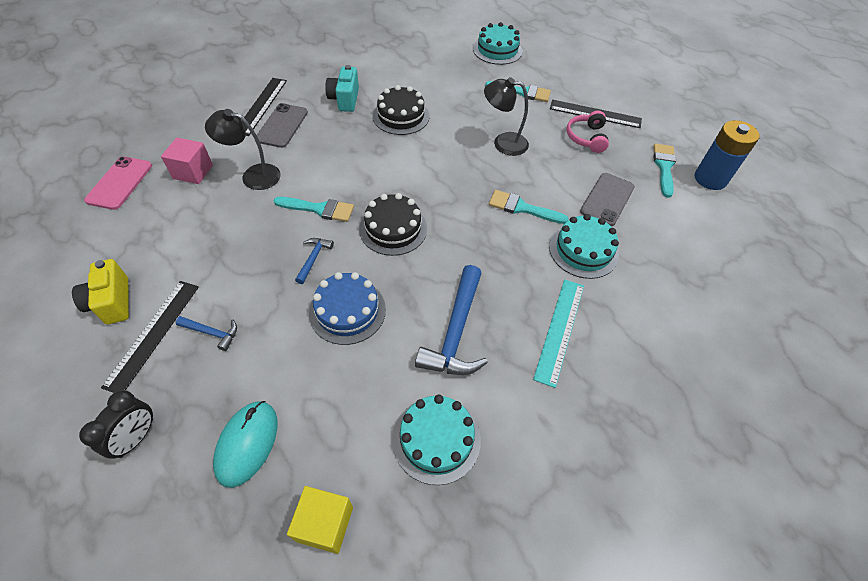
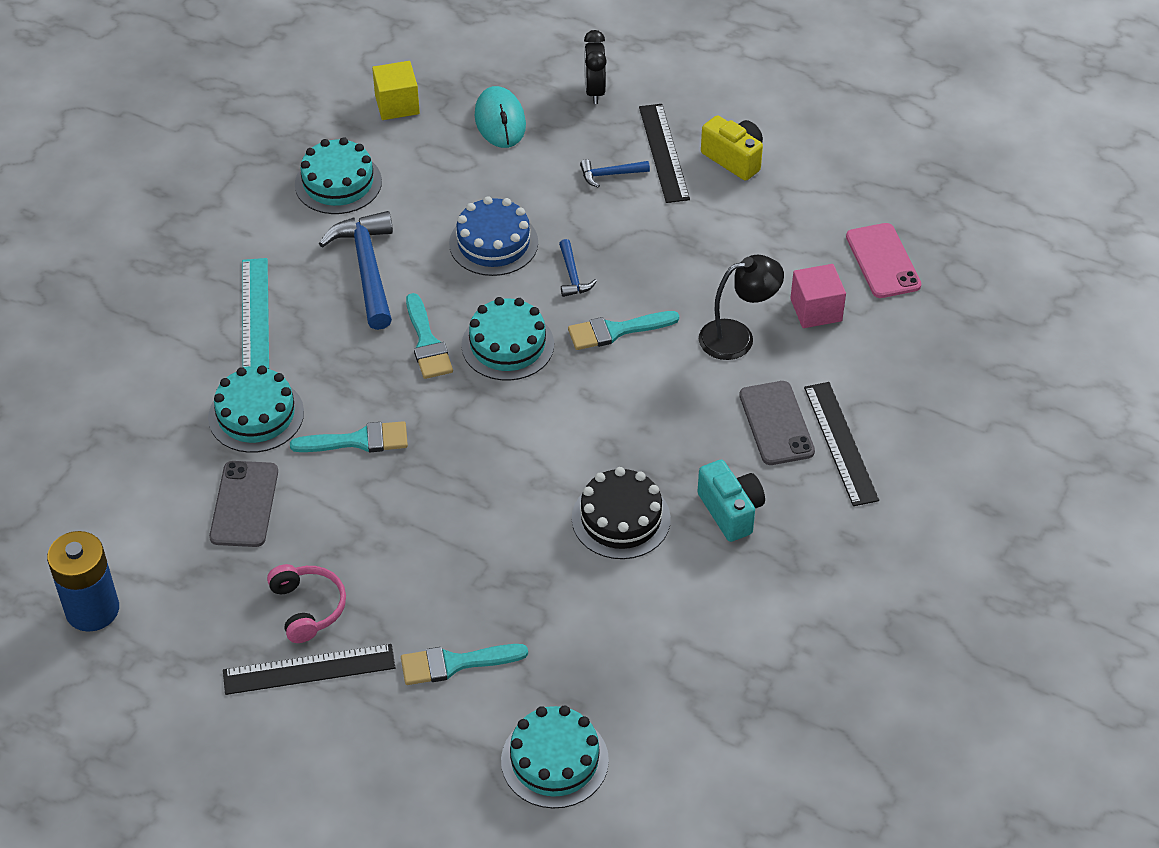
camera: 155 degrees right, 5 degrees down
(393, 228) = (507, 345): black cake -> turquoise cake
(503, 143) = (435, 538): black lamp -> none
(664, 167) = (168, 601): turquoise brush -> turquoise brush (427, 342)

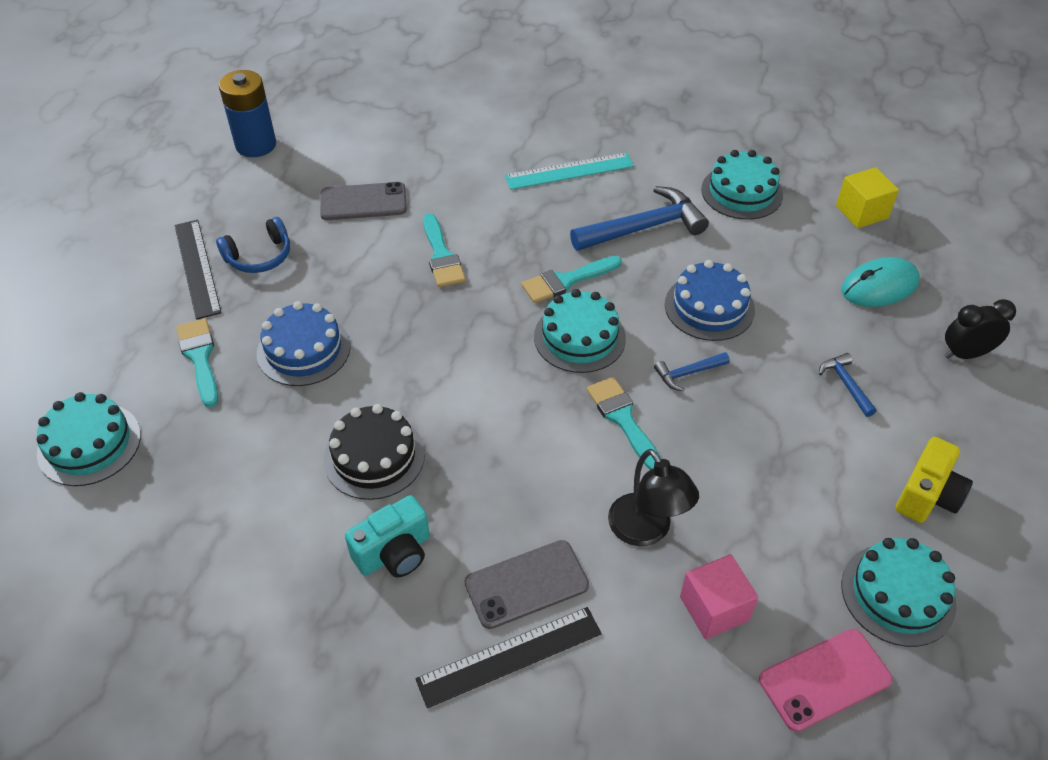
camera: 80 degrees right, 0 degrees up
(256, 415) = (458, 191): turquoise cake -> turquoise cake (898, 594)
(308, 608) = (259, 256): pink headphones -> blue headphones
(467, 570) = (303, 350): none -> blue cake
(663, 153) = (902, 426): black ruler -> none

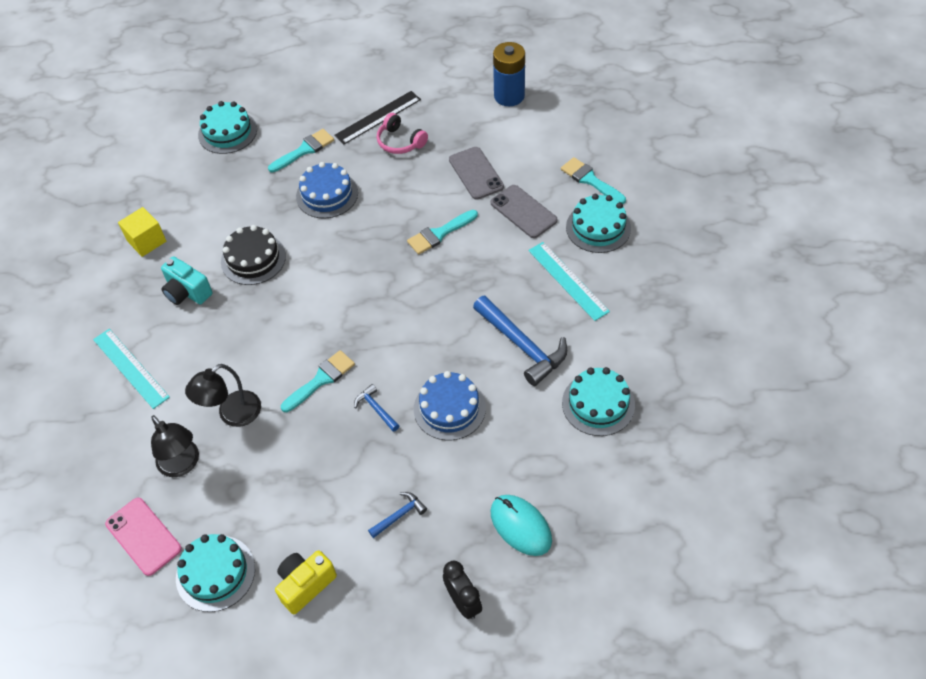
camera: 75 degrees right, 5 degrees up
(259, 256) = (400, 142): blue headphones -> pink headphones
(510, 657) = (130, 368): black ruler -> turquoise ruler
(526, 584) = (179, 362): grey phone -> grey phone (523, 211)
(566, 280) = (443, 312): turquoise brush -> turquoise brush (590, 180)
(579, 337) = (389, 335): turquoise cake -> turquoise cake (598, 227)
(714, 608) = (182, 465): pink cube -> black lamp
(861, 212) = (614, 500): yellow cube -> yellow cube (146, 241)
(927, 495) = (305, 585): yellow camera -> yellow camera turned 120 degrees clockwise

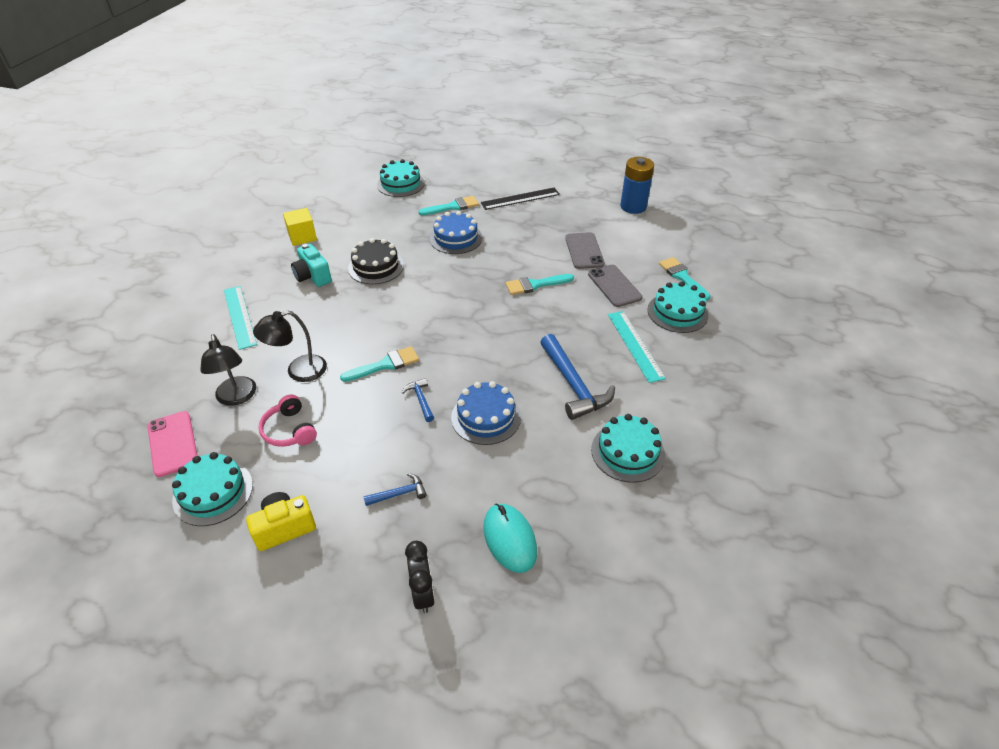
camera: 15 degrees right, 10 degrees down
(400, 142) = (530, 217): pink headphones -> pink headphones (289, 430)

